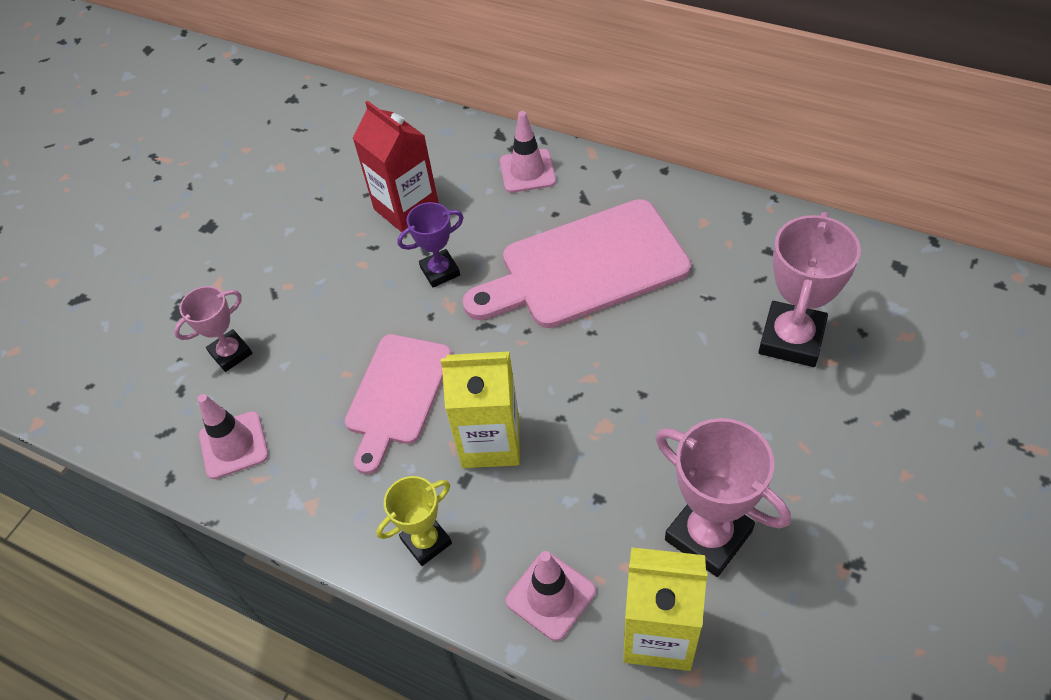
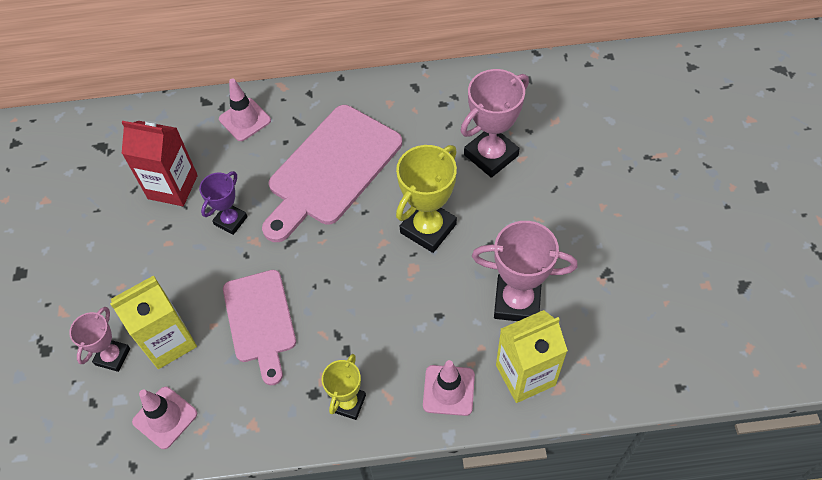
camera: 35 degrees left, 5 degrees up
(490, 441) = (346, 317): yellow carton -> yellow carton (168, 341)
(654, 388) = (428, 228): none -> yellow trophy
(791, 339) = (491, 155): pink trophy -> pink trophy turned 60 degrees clockwise

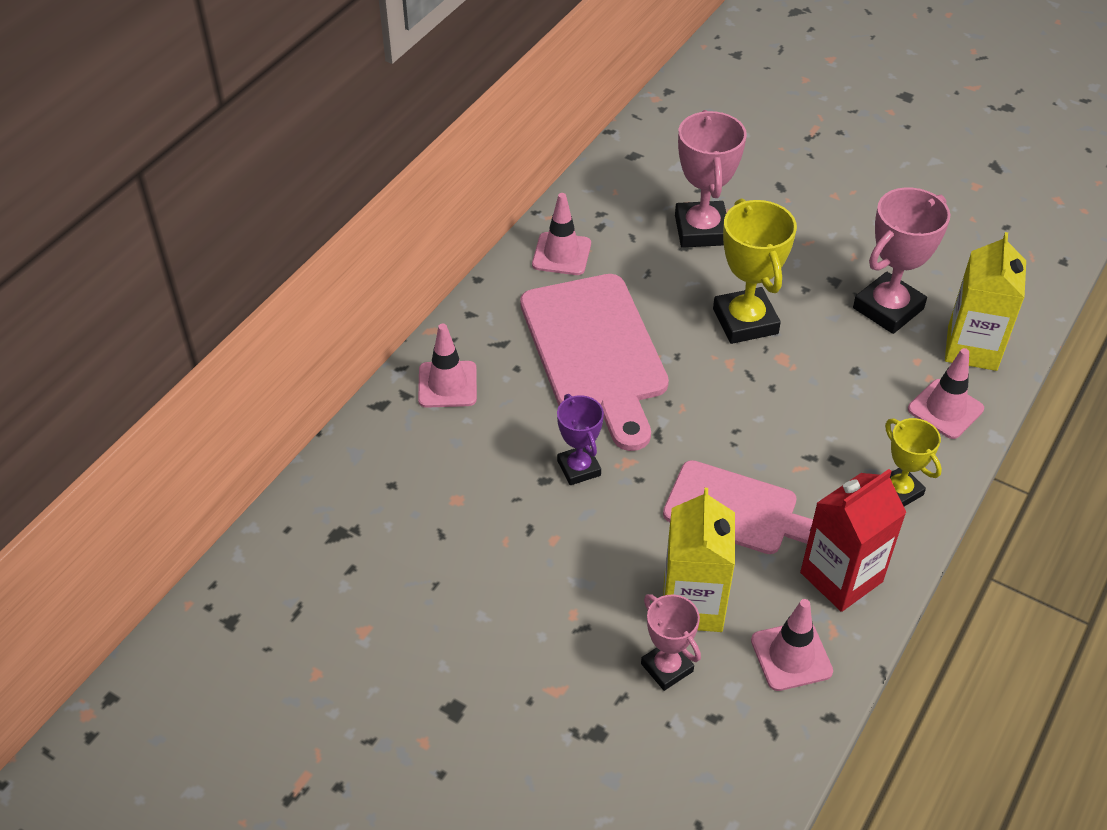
camera: 55 degrees left, 10 degrees down
(173, 187) = (476, 495): red carton -> red carton (841, 577)
(399, 101) = (561, 254): none -> pink traffic cone

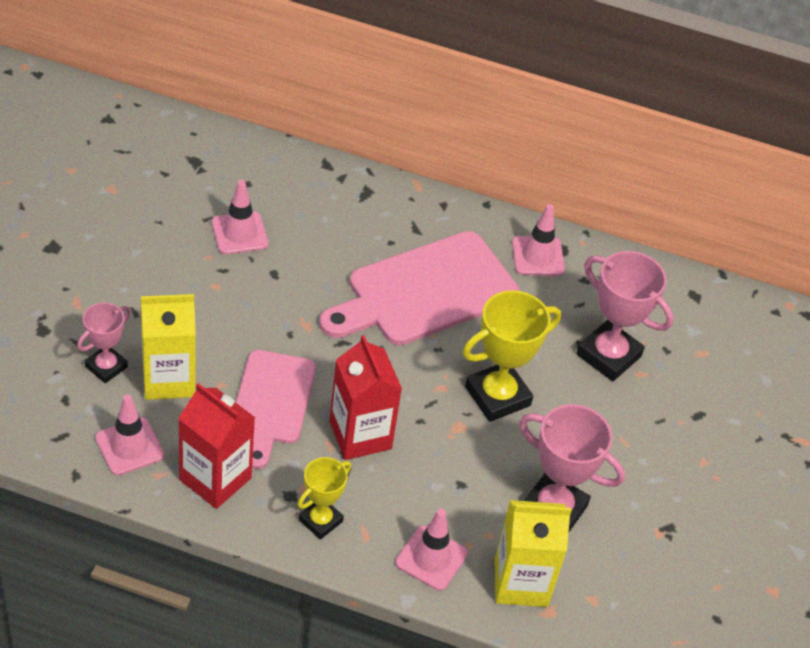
camera: 70 degrees right, 0 degrees up
(447, 384) = (359, 201): pink traffic cone -> pink traffic cone (239, 233)
(579, 468) = (292, 294): purple trophy -> none
(701, 230) = (608, 355): pink trophy -> pink trophy turned 60 degrees clockwise
(788, 439) = (360, 435): none -> red carton

